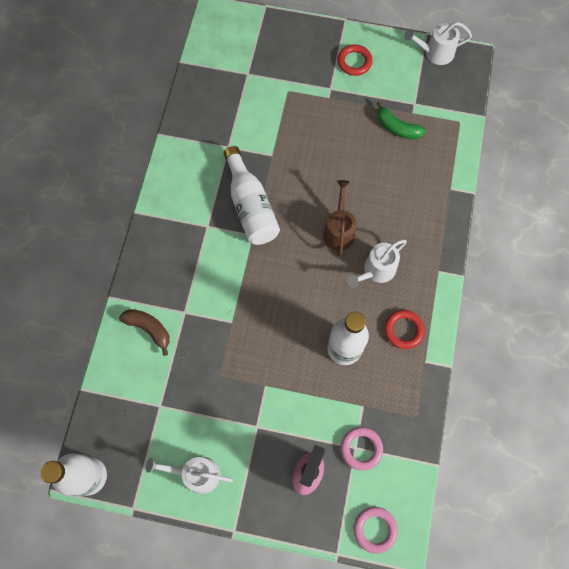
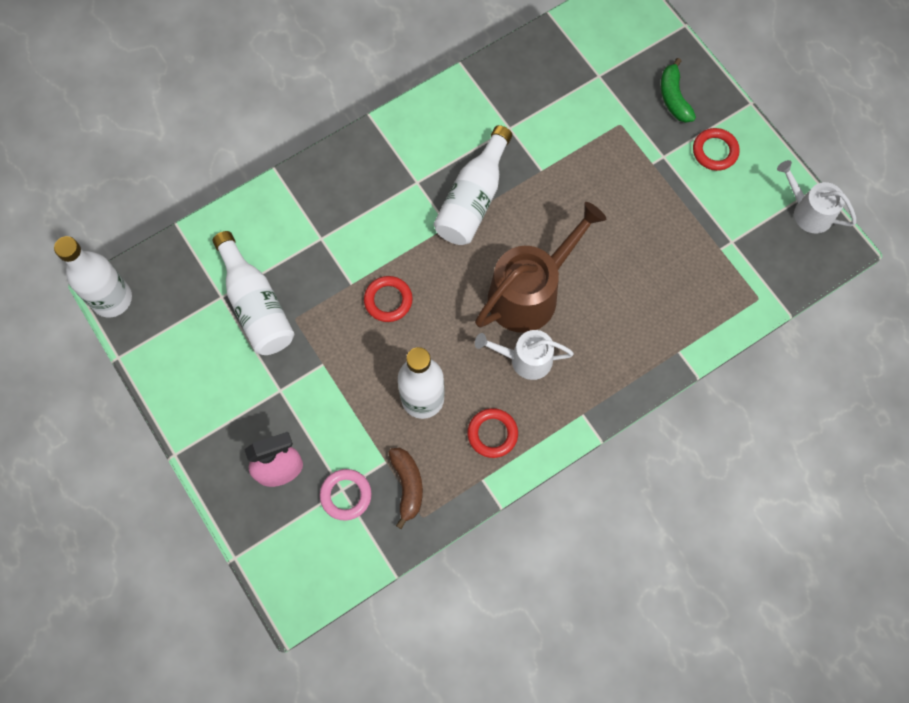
camera: 45 degrees right, 0 degrees up
(149, 329) = (278, 225): brown banana -> brown banana (407, 486)
(187, 390) = (256, 305): none -> white bottle
(196, 474) = (193, 380): white watering can -> none
(264, 311) = (388, 300): none -> red ring
(339, 230) = (530, 293): brown watering can -> brown watering can, size x1.70
(375, 529) = (285, 571): pink ring -> none
(397, 128) = (688, 249): green banana -> green banana (673, 97)

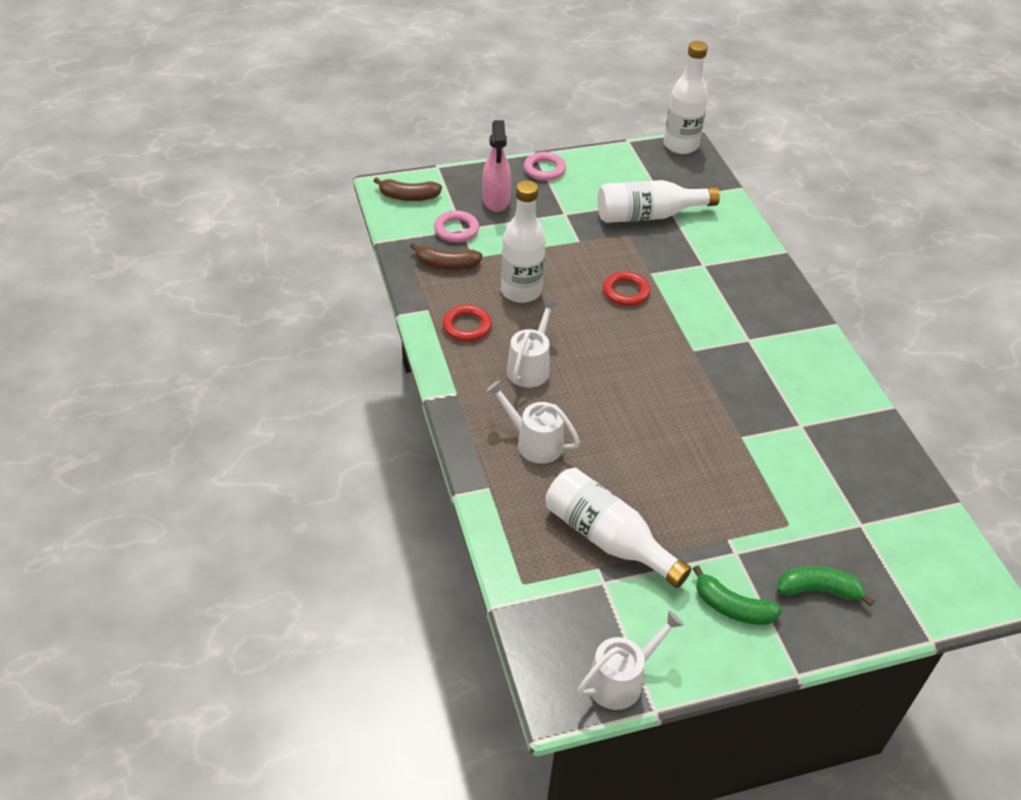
camera: 105 degrees right, 25 degrees down
(204, 434) = (544, 169): none -> pink ring
(304, 569) = (408, 197): none -> brown banana
(473, 199) = (719, 375): white bottle -> white bottle (607, 539)
(530, 293) = (599, 389): brown watering can -> none
(615, 330) = (534, 442): none -> white watering can
(715, 151) = (732, 607): red ring -> green banana

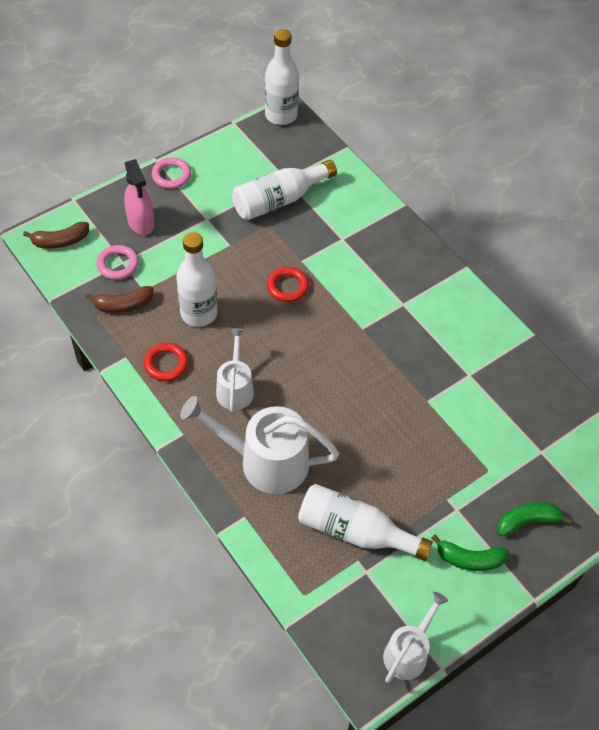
camera: 20 degrees left, 10 degrees up
(534, 442) = (265, 461): white watering can -> white watering can, size x1.70

